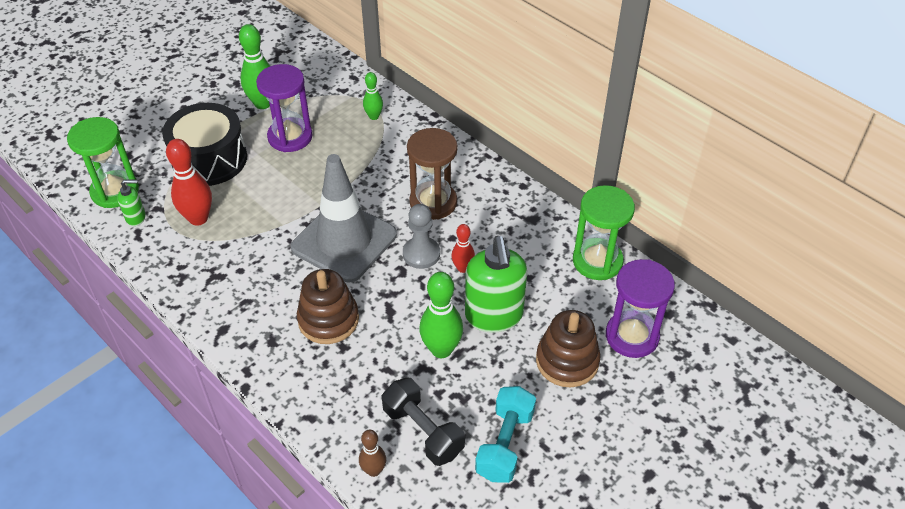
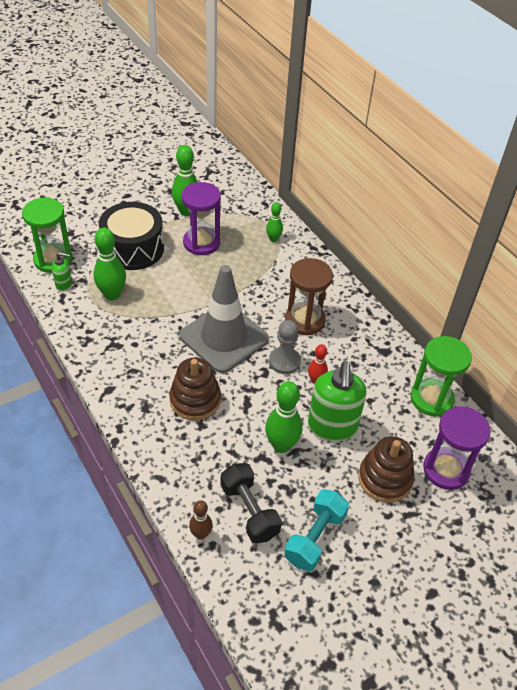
camera: 10 degrees right, 0 degrees up
(198, 218) = (112, 295): red bowling pin -> green bowling pin

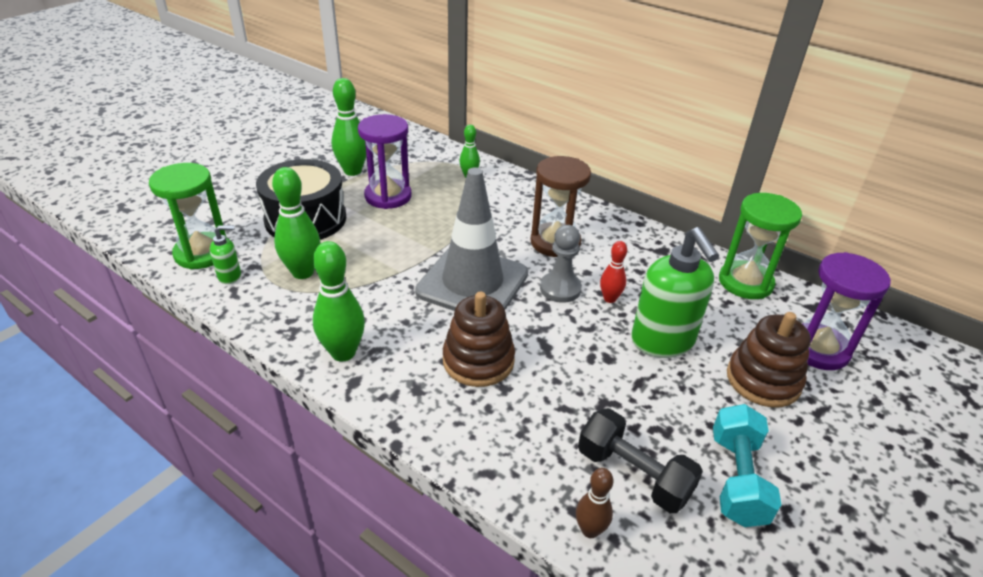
camera: 20 degrees left, 10 degrees down
(281, 445) = (619, 381): green bowling pin -> green bowling pin (343, 353)

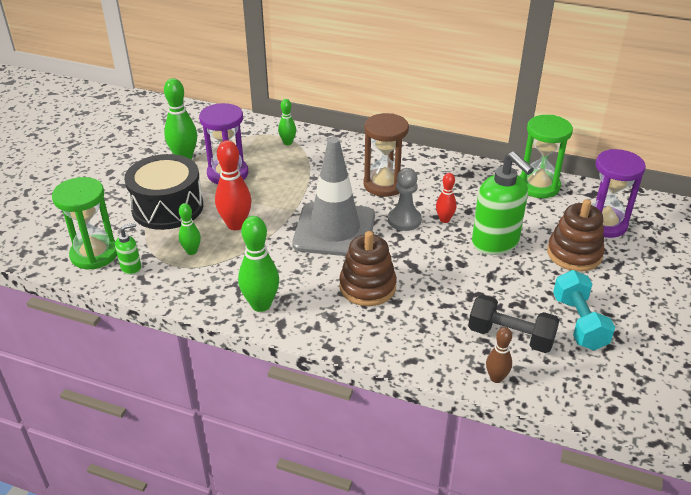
camera: 15 degrees left, 0 degrees up
(303, 272) = (192, 251): green bowling pin -> green bowling pin, size x0.58
(366, 253) = (236, 225): none -> red bowling pin

